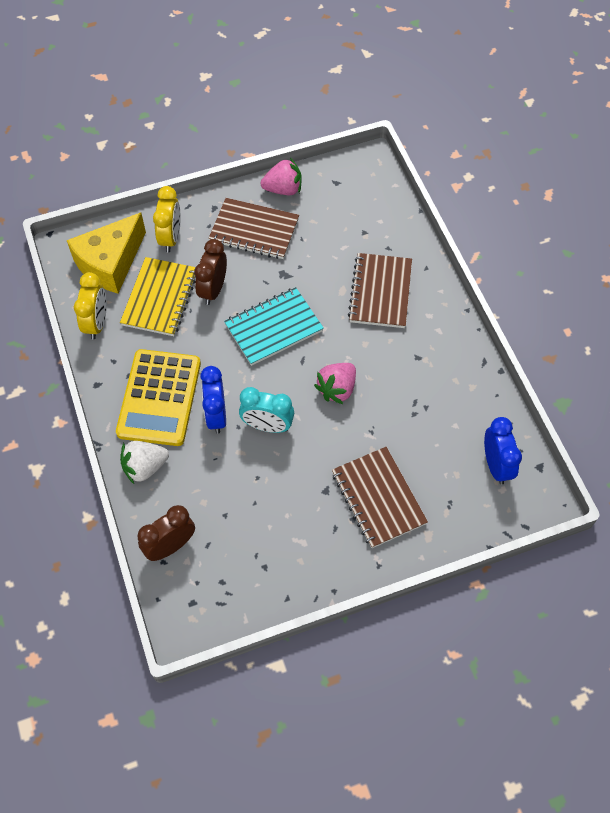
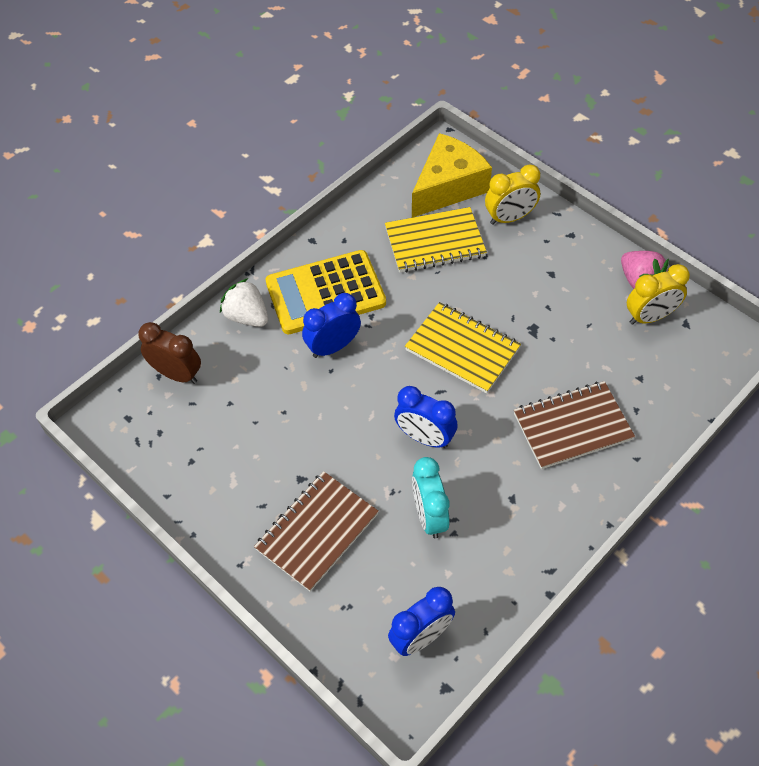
camera: 65 degrees right, 5 degrees down
(97, 323) = (376, 209): yellow clock -> yellow clock (650, 317)
(110, 263) = (448, 187): yellow cheese -> yellow cheese turned 120 degrees clockwise
(213, 290) = (473, 279): brown clock -> none
(254, 230) = (568, 280): brown notebook -> none
(267, 426) = (346, 394): turquoise clock -> turquoise clock (429, 516)
(273, 328) = (462, 349): turquoise notebook -> yellow notebook
(337, 389) = (425, 437): pink strawberry -> blue clock

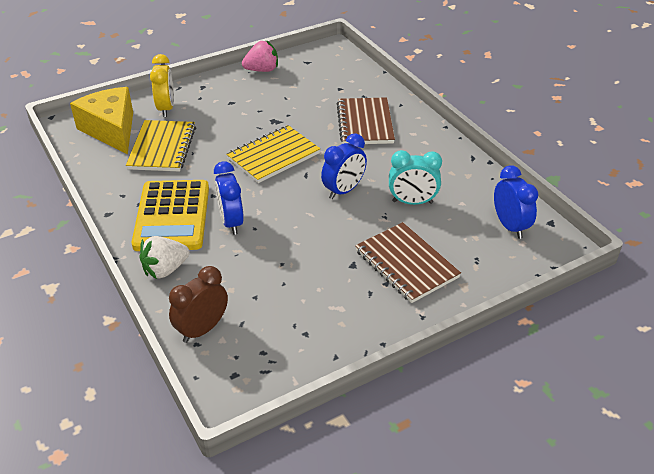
camera: 75 degrees left, 15 degrees down
(650, 317) = (293, 73): yellow clock -> none

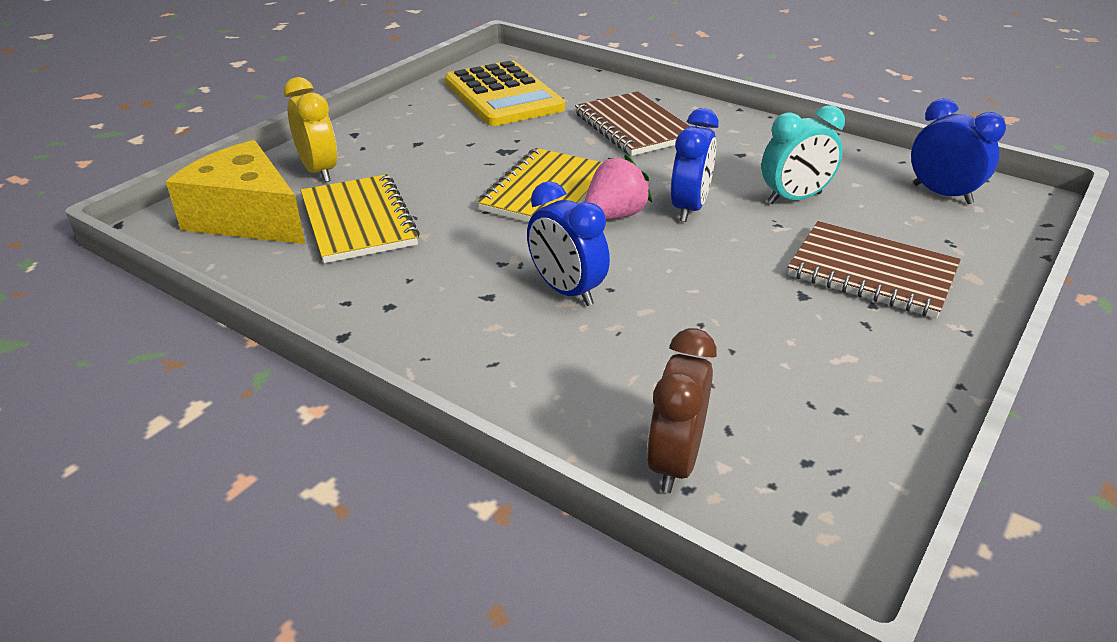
camera: 25 degrees left, 5 degrees down
(165, 269) = (522, 390): white strawberry -> none
(172, 216) = (462, 309): yellow calculator -> yellow calculator (503, 95)
(262, 70) = (428, 98): pink strawberry -> pink strawberry (614, 215)

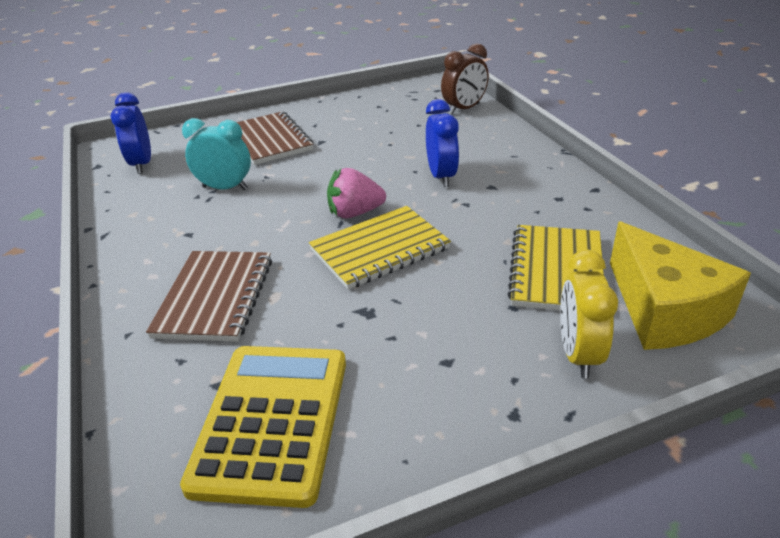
camera: 145 degrees left, 0 degrees up
(689, 208) = (299, 202): blue clock -> none

